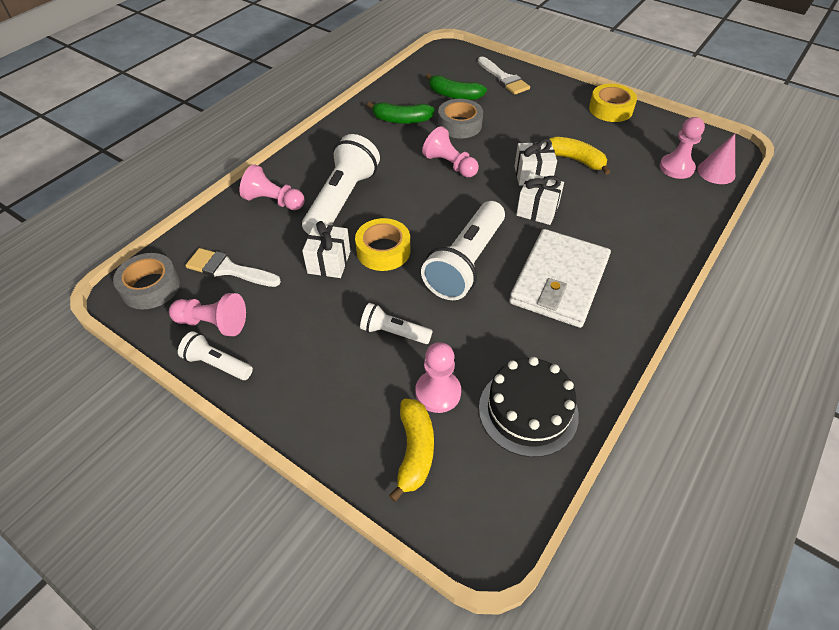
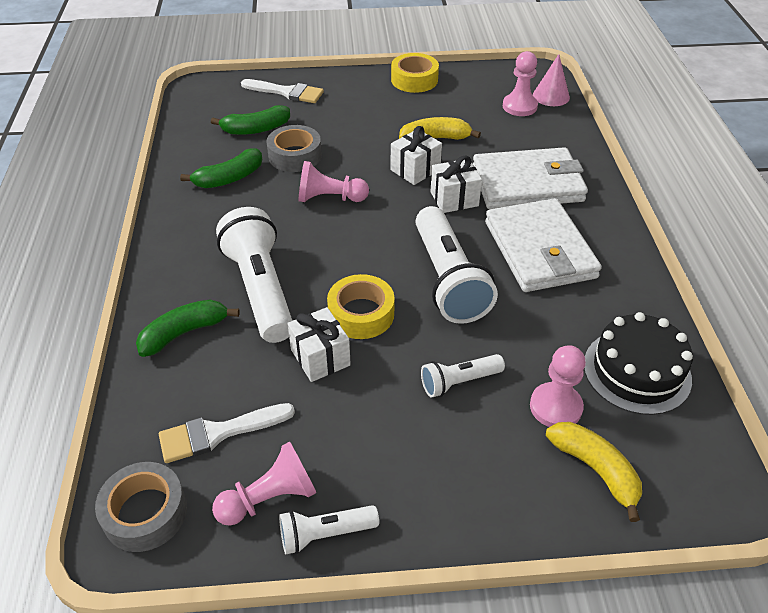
camera: 40 degrees left, 5 degrees down
(273, 201) = (184, 333): pink pawn -> green banana
(609, 229) = (527, 184): none -> white wallet

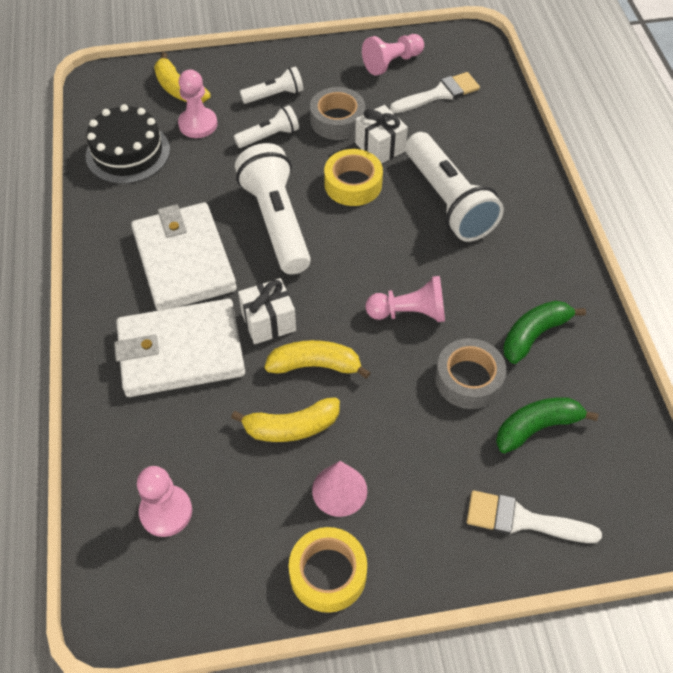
camera: 175 degrees right, 10 degrees up
(145, 513) = (466, 52): grey tape -> grey tape (337, 120)
(184, 333) = (497, 159): green banana -> none
(325, 534) = (353, 49): white flashlight -> white flashlight (275, 95)
(415, 170) = (315, 365): white gift -> yellow banana
(551, 96) = (112, 544): pink cone -> pink cone (339, 490)

